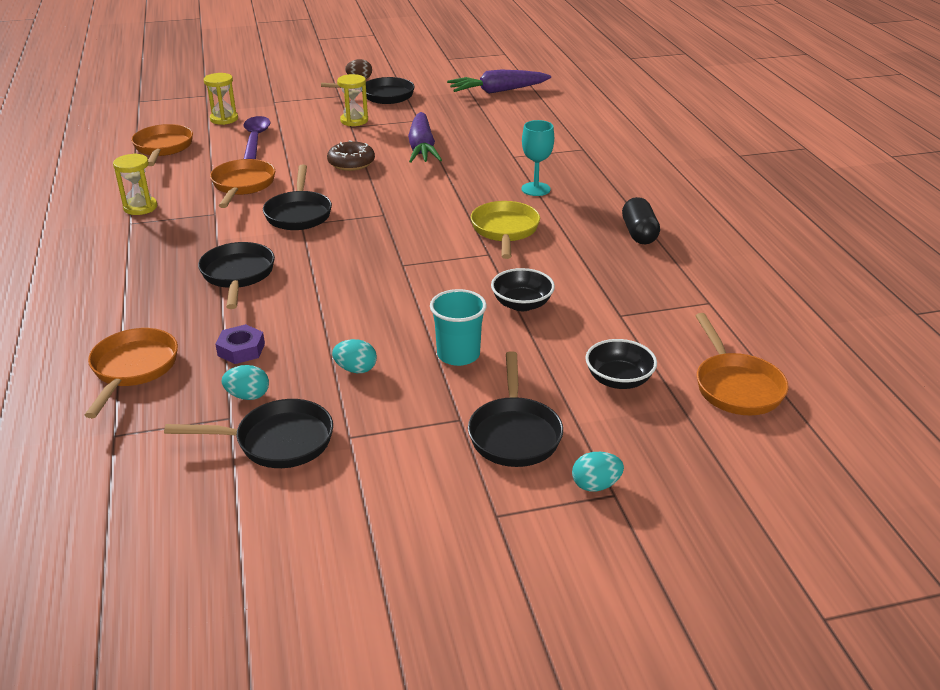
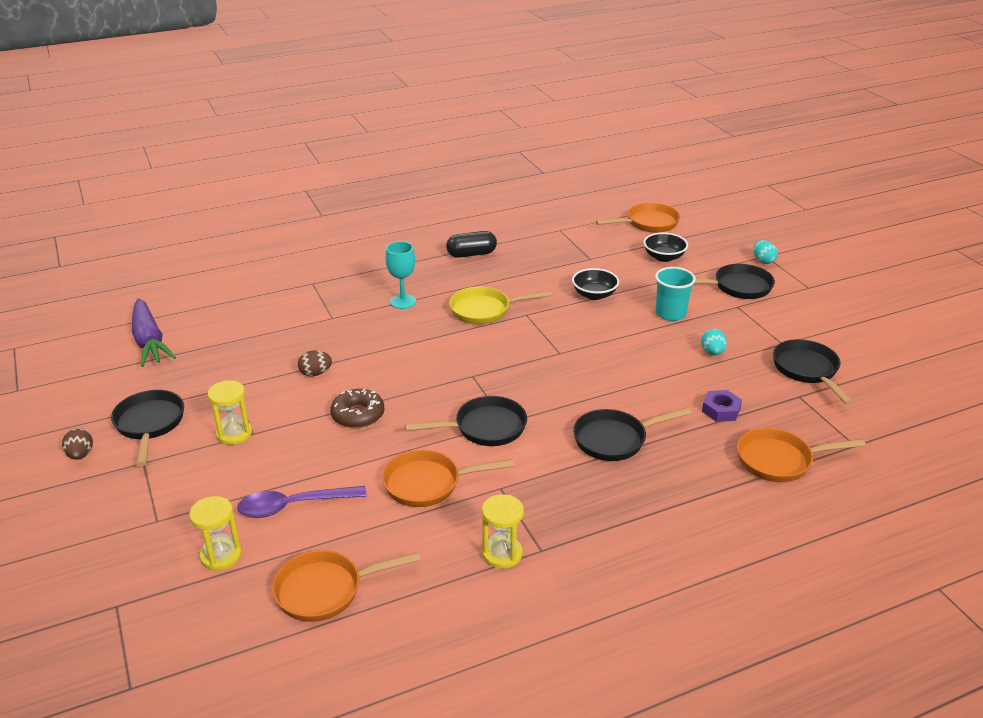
camera: 100 degrees left, 0 degrees up
(248, 396) = (772, 393): turquoise egg -> none
(422, 148) = (315, 373): purple carrot -> brown egg

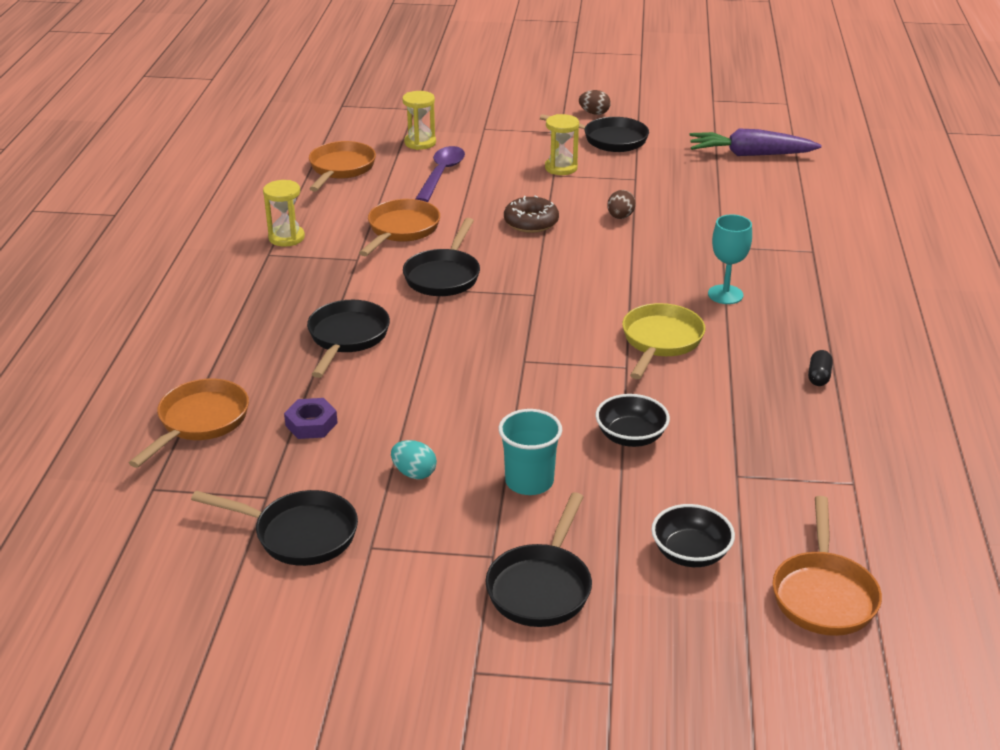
camera: 120 degrees right, 0 degrees up
(471, 254) = (819, 376): black capsule -> black capsule, size x0.60
(763, 261) = (596, 667): turquoise egg -> none

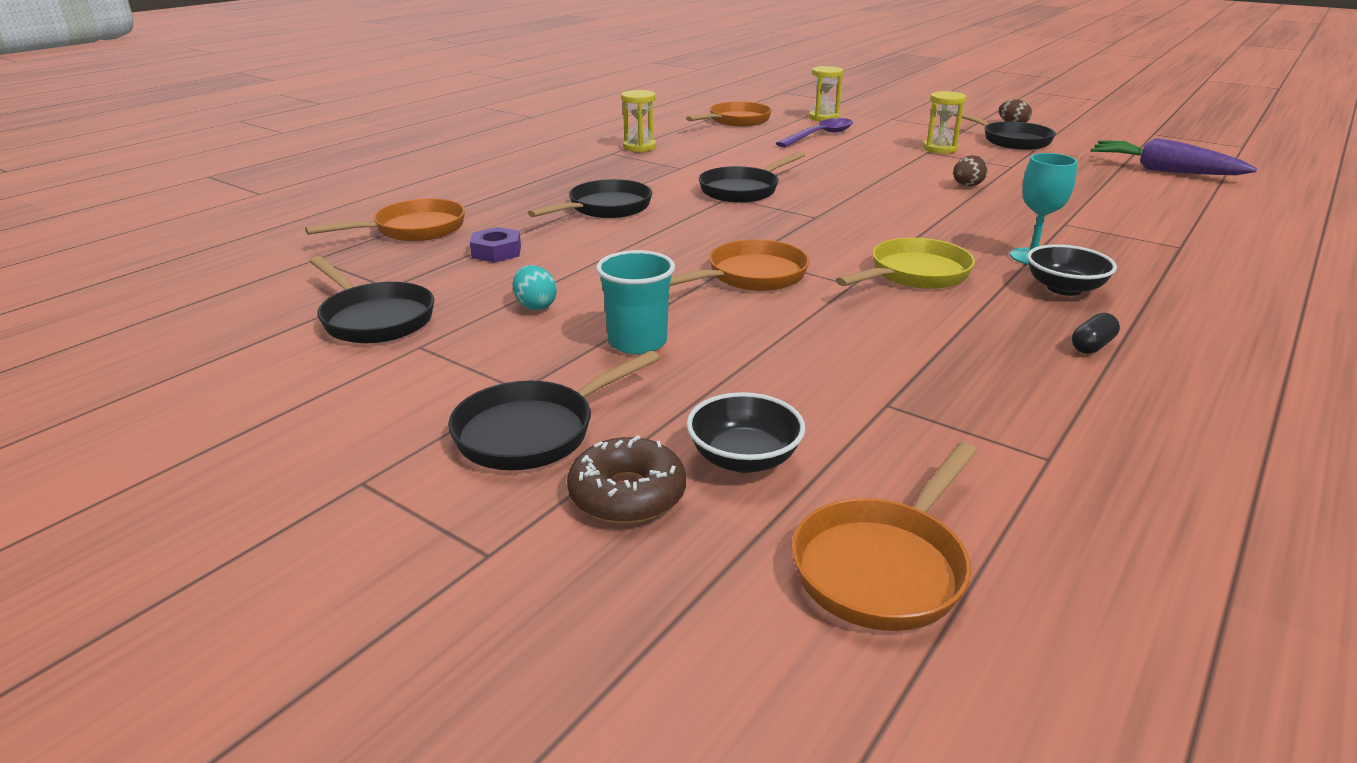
camera: 30 degrees right, 5 degrees down
(401, 230) = (741, 159): orange pan -> orange pan (750, 276)
(531, 222) = (869, 174): brown donut -> brown donut (627, 494)
(631, 437) = (793, 337): black bowl -> black bowl (1064, 288)

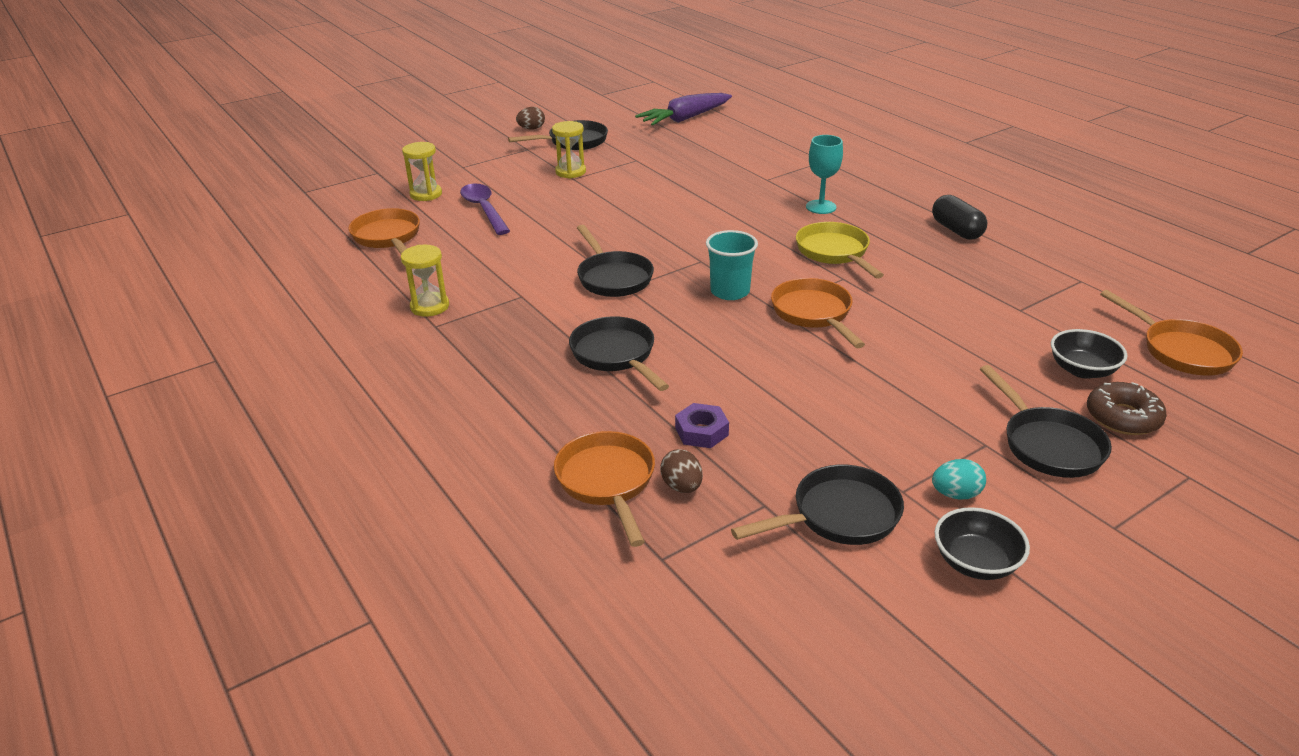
camera: 70 degrees left, 5 degrees up
(535, 306) = (838, 422): turquoise egg -> turquoise egg (956, 494)
(637, 342) = (918, 382): turquoise cup -> turquoise cup (730, 291)
(967, 186) = (669, 187): brown egg -> brown egg (682, 486)
(1064, 288) = (875, 213): black bowl -> black bowl (975, 562)
(1092, 346) = (956, 230): black capsule -> black capsule, size x1.68

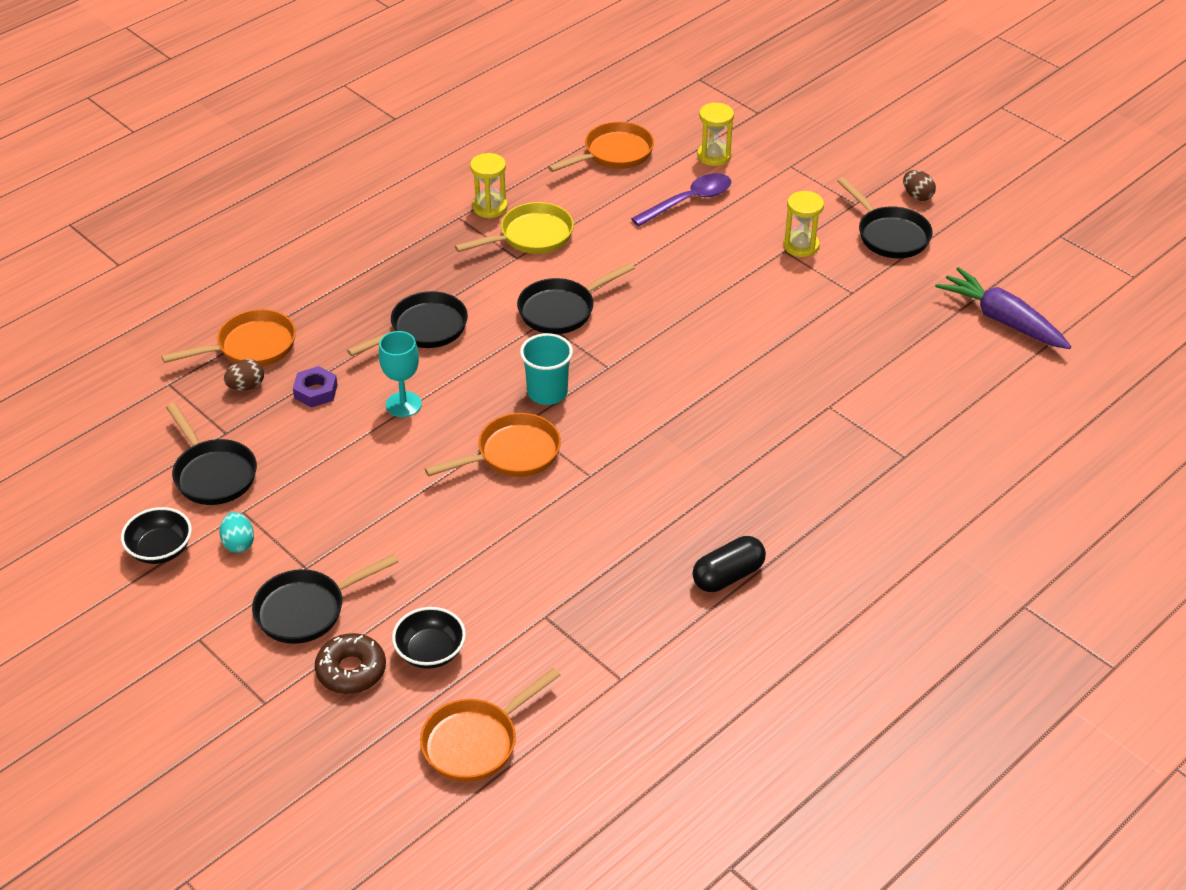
camera: 80 degrees right, 10 degrees up
(821, 207) = (762, 455): turquoise goblet -> turquoise goblet (403, 404)
(834, 253) = (647, 468): yellow pan -> yellow pan (531, 236)

